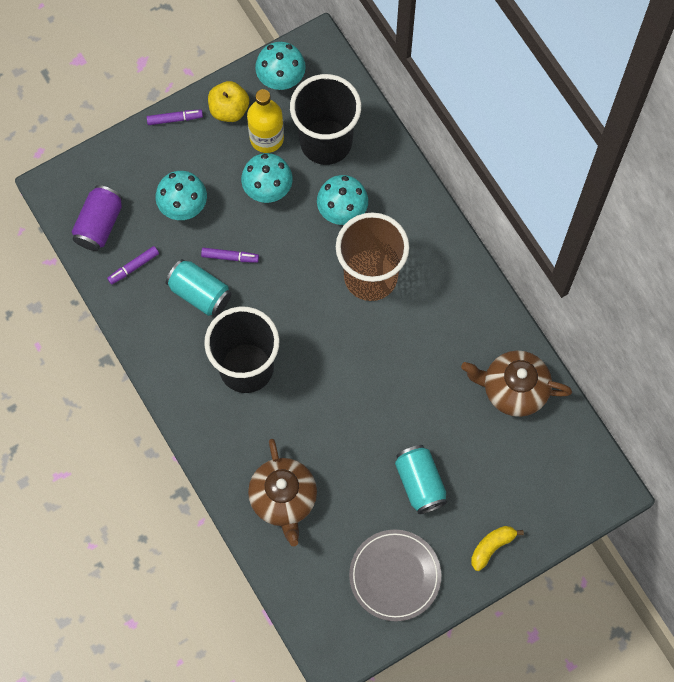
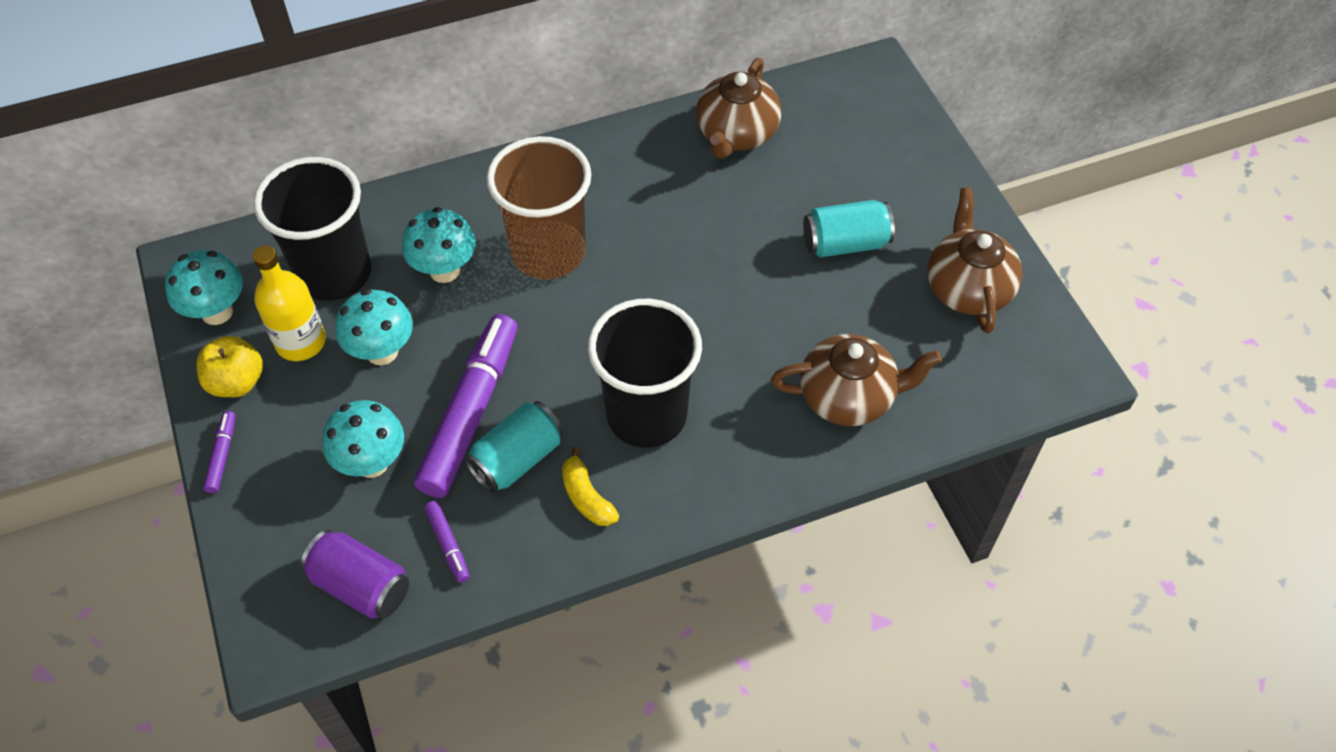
camera: 80 degrees left, 15 degrees down
(230, 257) = (471, 413): purple marker -> purple marker, size x2.37
(395, 576) = (967, 288): grey plate -> brown teapot
(492, 547) = (936, 185): yellow banana -> yellow banana (586, 497)

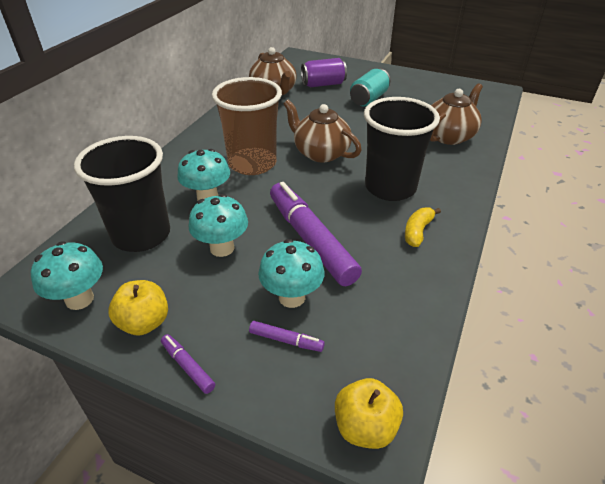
camera: 45 degrees left, 15 degrees down
(276, 628) = (365, 427): none -> yellow apple
(301, 342) = (163, 276): yellow bottle -> none
(361, 585) = (378, 357): purple can -> purple can (323, 84)
(448, 544) = (390, 299): purple marker -> purple marker (286, 340)
(517, 459) = (363, 241): turquoise can -> none
(586, 497) = (417, 231): yellow banana -> yellow banana turned 105 degrees clockwise
(967, 288) = (429, 89): brown teapot -> brown teapot (320, 153)

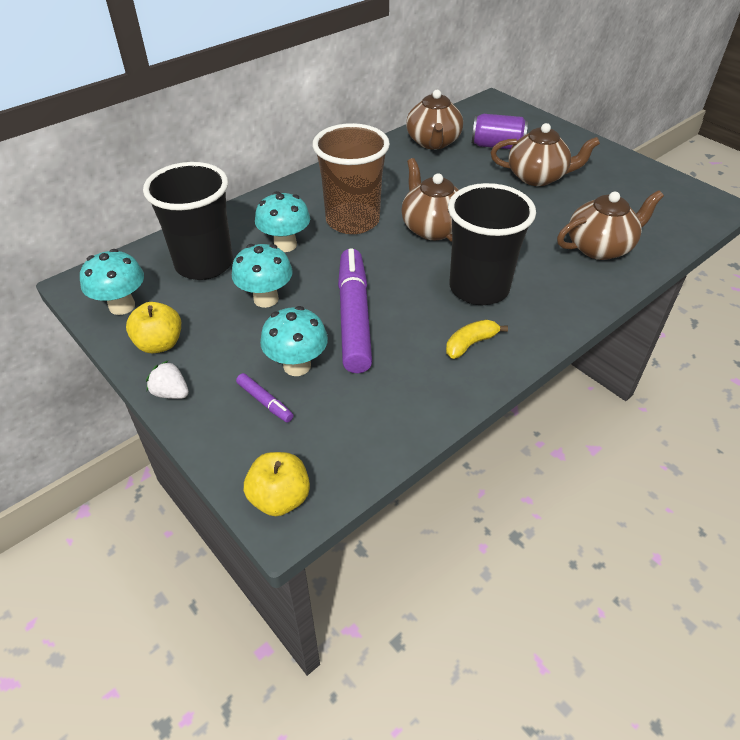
camera: 25 degrees right, 5 degrees up
(188, 366) = (171, 393): purple marker -> white strawberry
(369, 99) = (537, 177): turquoise can -> brown teapot

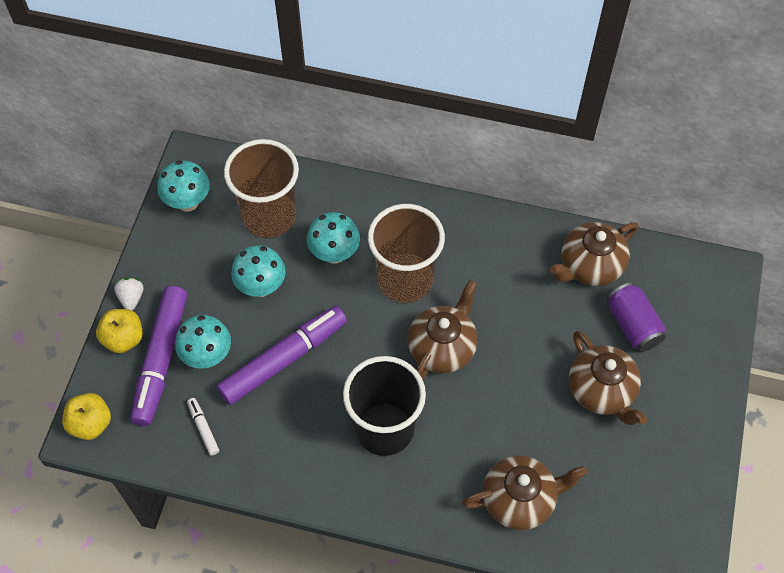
camera: 55 degrees right, 15 degrees up
(159, 344) = (169, 255): yellow apple -> yellow apple (123, 338)
(204, 264) = (269, 216): black cup -> brown cup
(265, 402) = (161, 359): purple marker -> purple marker, size x2.37
(373, 404) = (203, 428): none -> white marker
(470, 344) = (311, 458): yellow banana -> none
(600, 247) = (520, 499): brown teapot -> brown teapot turned 45 degrees counterclockwise

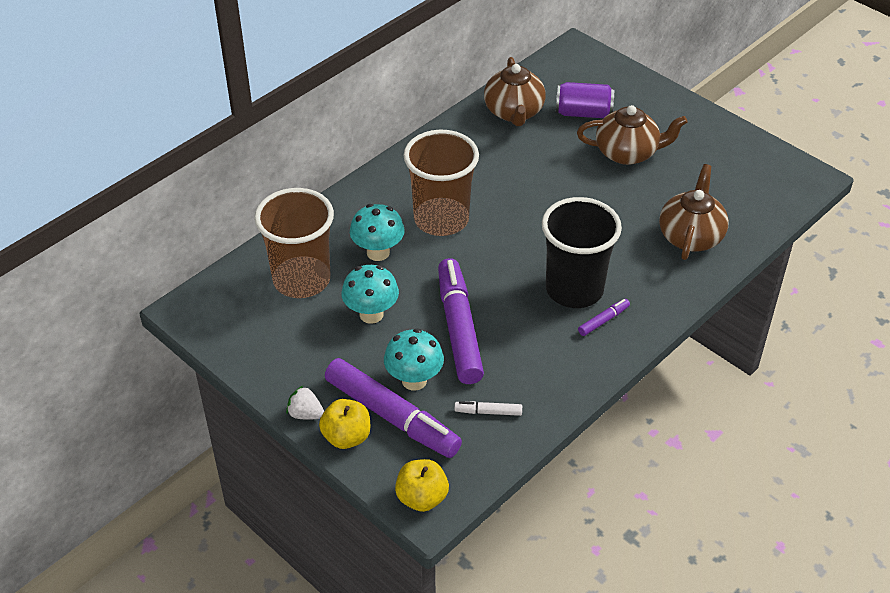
camera: 60 degrees left, 15 degrees down
(188, 202) = (234, 331): turquoise mushroom -> none
(360, 471) = (603, 320): none -> purple marker
(442, 347) = (523, 223): brown teapot -> none

